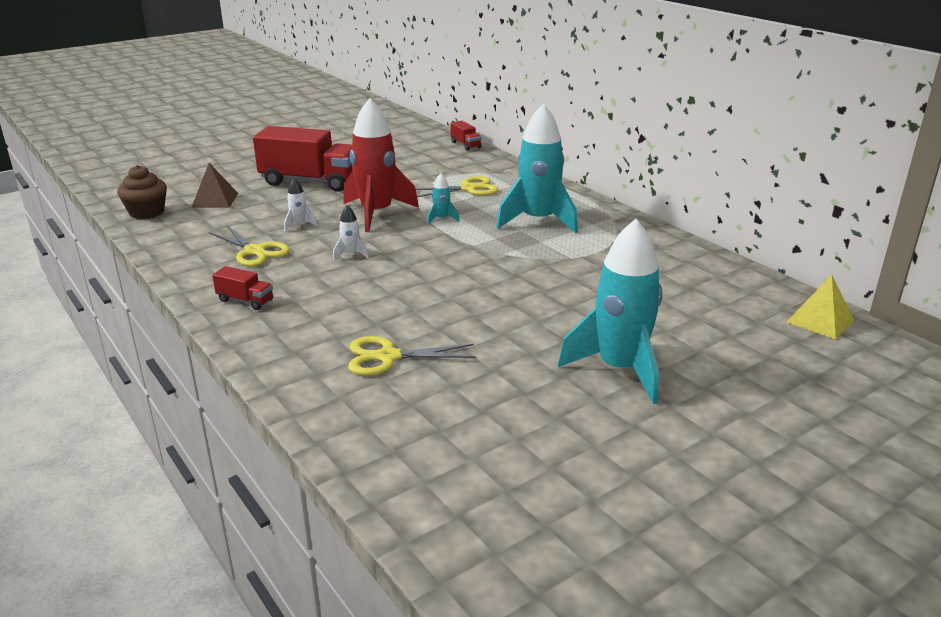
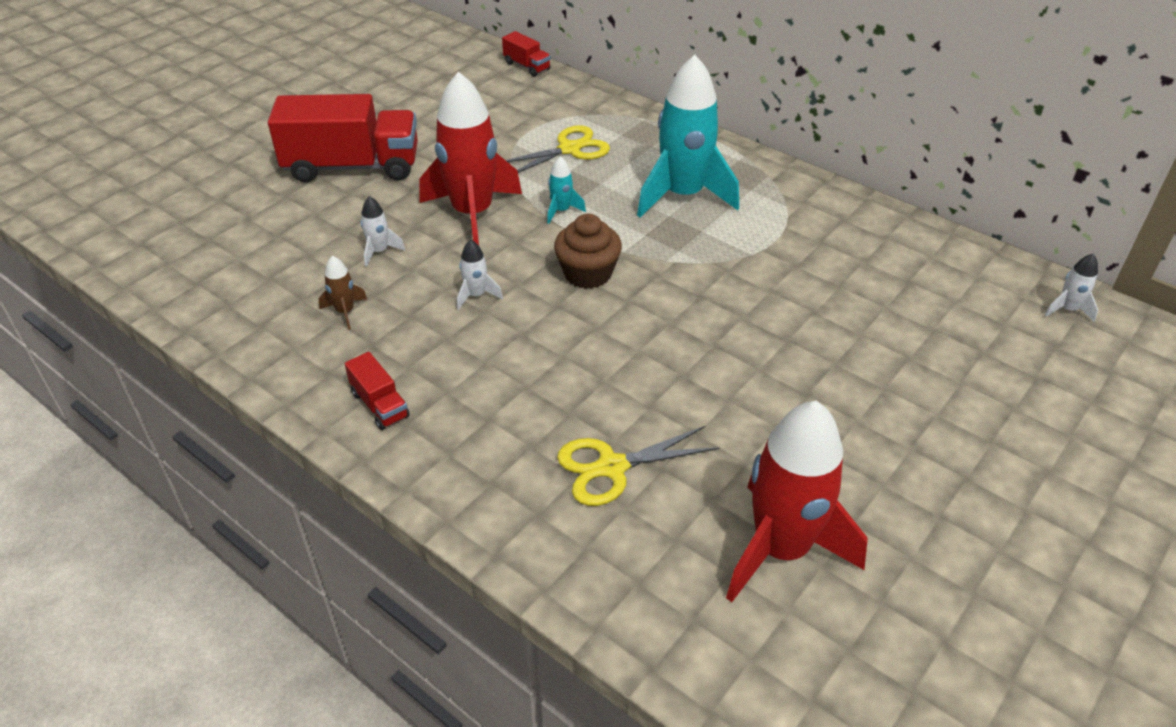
camera: 15 degrees left, 15 degrees up
(147, 212) = (150, 262): brown cupcake -> brown cupcake (587, 273)
(215, 200) = (237, 222): brown pyramid -> none
(245, 300) = (380, 405): red truck -> red truck turned 45 degrees clockwise
(255, 251) = (345, 312): yellow scissors -> brown rocket
(488, 423) = (780, 549): none -> red rocket
(619, 369) = (887, 431): turquoise rocket -> none
(820, 321) = (1067, 310): yellow pyramid -> white rocket

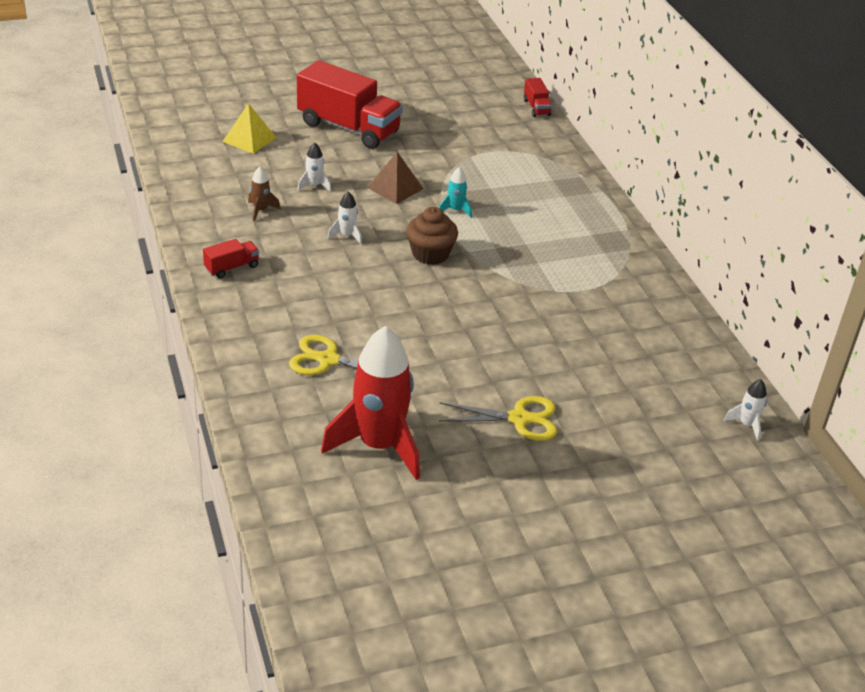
camera: 30 degrees right, 5 degrees down
(246, 228) = (249, 139): none -> yellow pyramid
(380, 405) = (232, 267): red truck -> red truck turned 120 degrees counterclockwise
(473, 214) = (395, 188): red rocket -> brown pyramid
(569, 149) = (504, 174): yellow scissors -> yellow scissors (519, 419)
(683, 195) = (550, 235): turquoise rocket -> none

